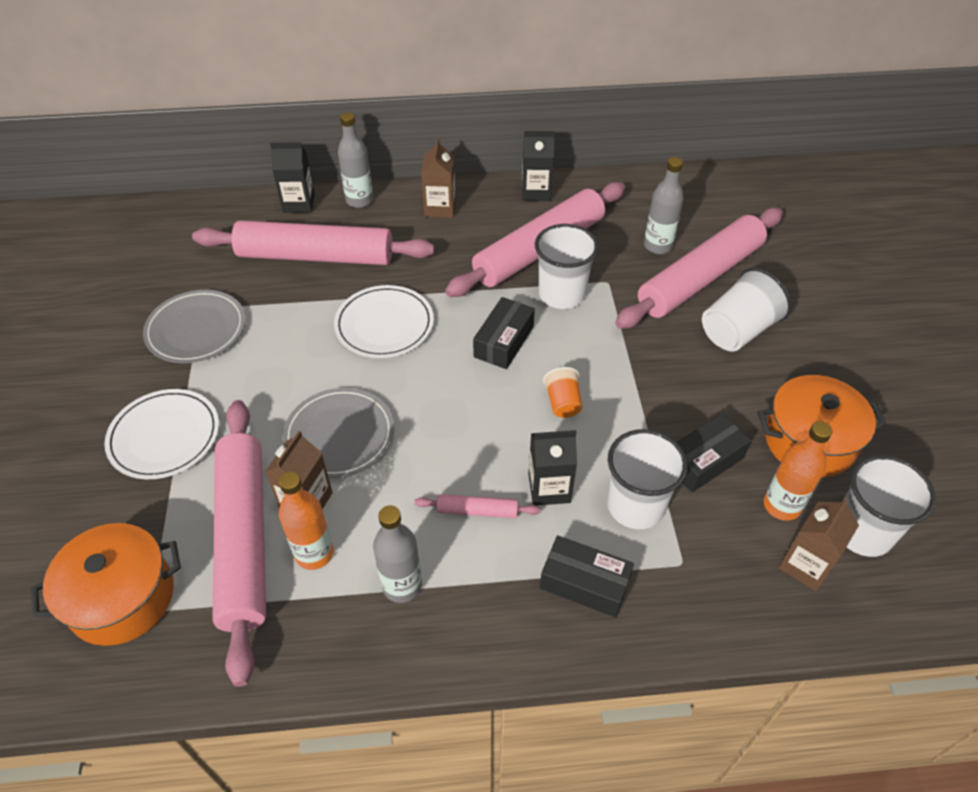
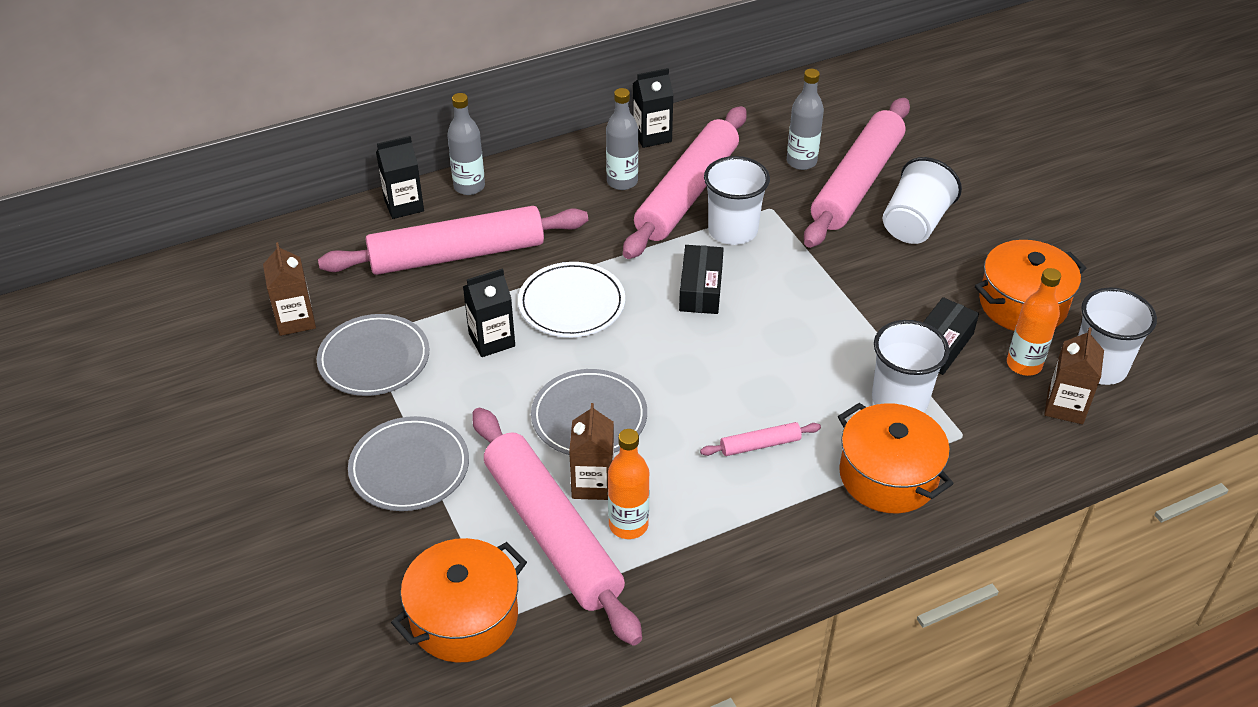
camera: 20 degrees left, 5 degrees down
(164, 436) = (409, 467): white plate -> grey plate
(402, 585) = (727, 526): grey bottle -> grey bottle (622, 182)
(440, 208) = (561, 175): brown carton -> brown carton (295, 320)
(549, 488) = (815, 407): black carton -> black carton (492, 340)
(562, 403) = (787, 330): orange cup -> none
(584, 583) = (888, 476): black box -> orange pot

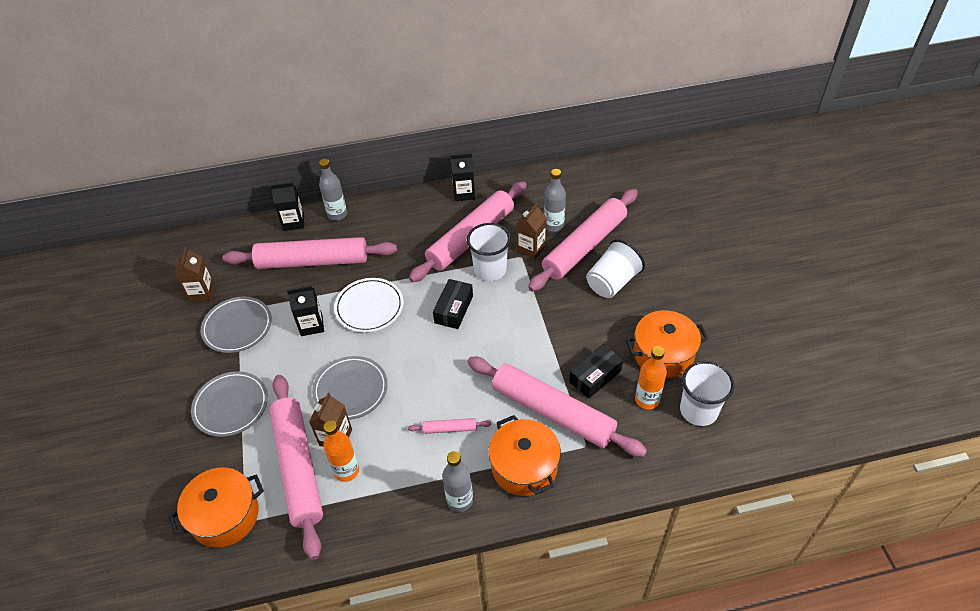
camera: 15 degrees right, 5 degrees up
(622, 182) = (433, 224): grey bottle -> grey bottle (460, 500)
(899, 400) = (553, 412): white cup -> pink rolling pin
(1065, 406) = (663, 436): brown carton -> brown carton (531, 248)

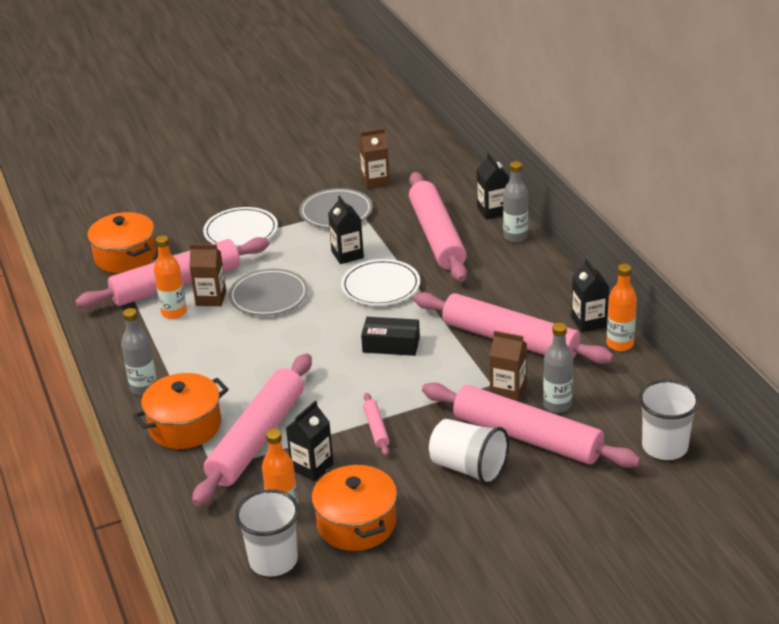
camera: 80 degrees right, 15 degrees down
(231, 405) = (241, 231): grey plate -> white plate
(450, 429) = (228, 368): pink rolling pin -> pink rolling pin (376, 428)
(490, 269) = (461, 362): white cup -> white cup (664, 447)
(495, 183) = (620, 344): none -> orange bottle
(595, 376) = (312, 467): black box -> black carton

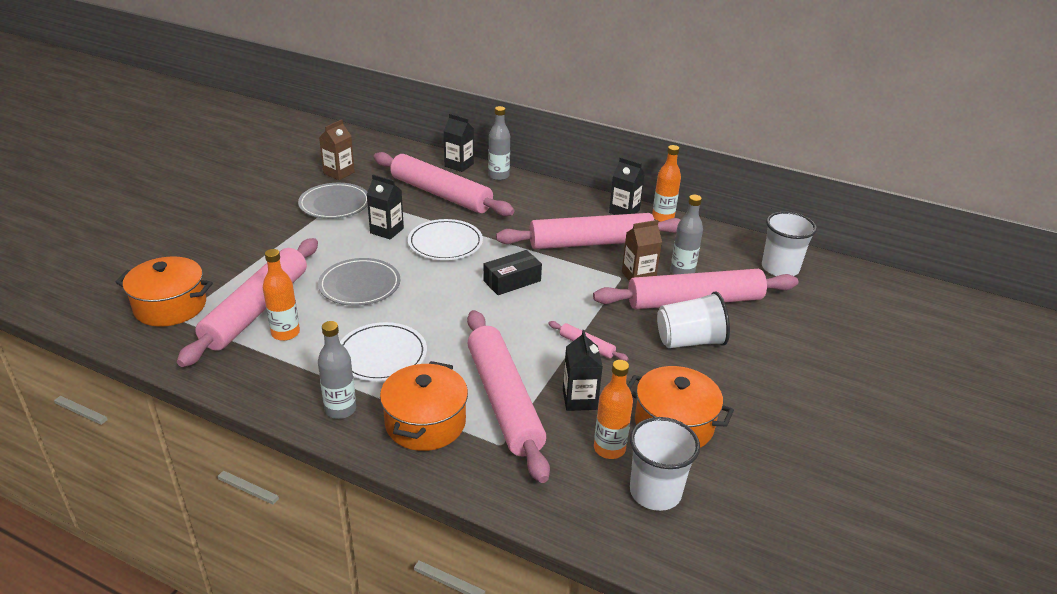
camera: 45 degrees left, 0 degrees up
(211, 298) = (307, 307): brown carton -> none
(241, 231) = (266, 246): white plate -> white plate (382, 355)

